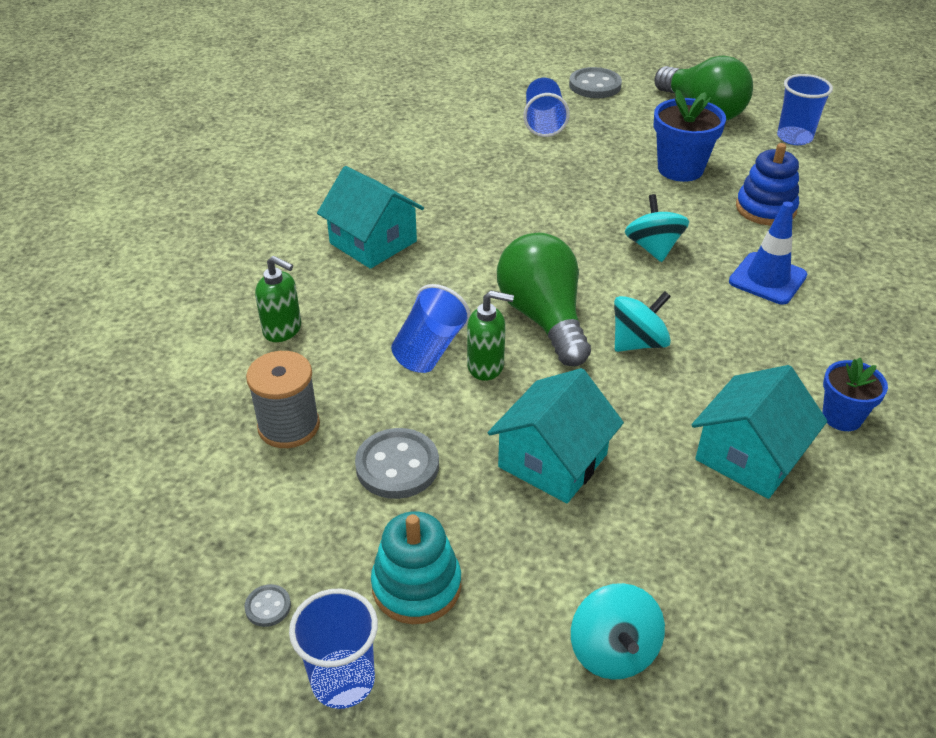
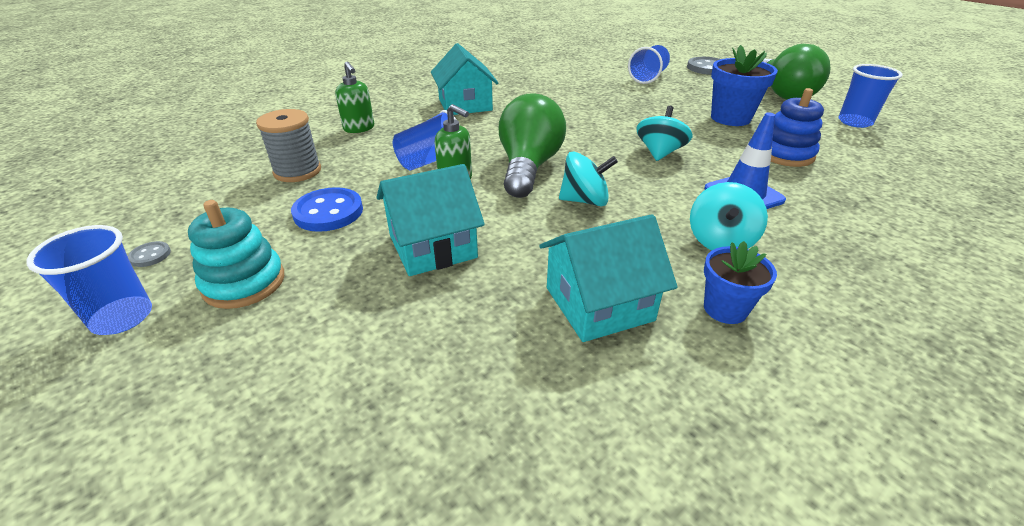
camera: 30 degrees right, 5 degrees down
(397, 466) = (328, 212): grey button -> blue button
(613, 651) = (312, 395): turquoise spinning top -> turquoise spinning top (720, 241)

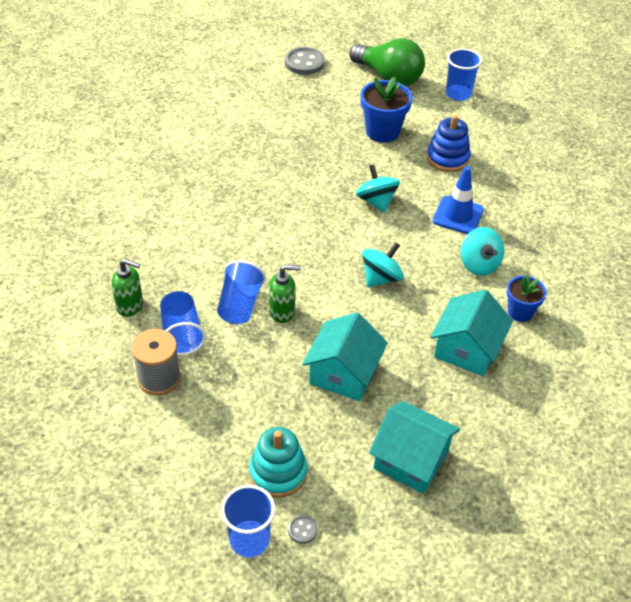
camera: 45 degrees left, 10 degrees up
(150, 255) = (187, 503): grey button -> grey button (302, 530)
(328, 212) = (242, 394): blue button -> none
(465, 105) = (174, 224): turquoise house -> turquoise house (411, 460)
(528, 167) = (313, 269): green light bulb -> none
(648, 77) = (273, 102): blue cup -> blue cup (181, 334)

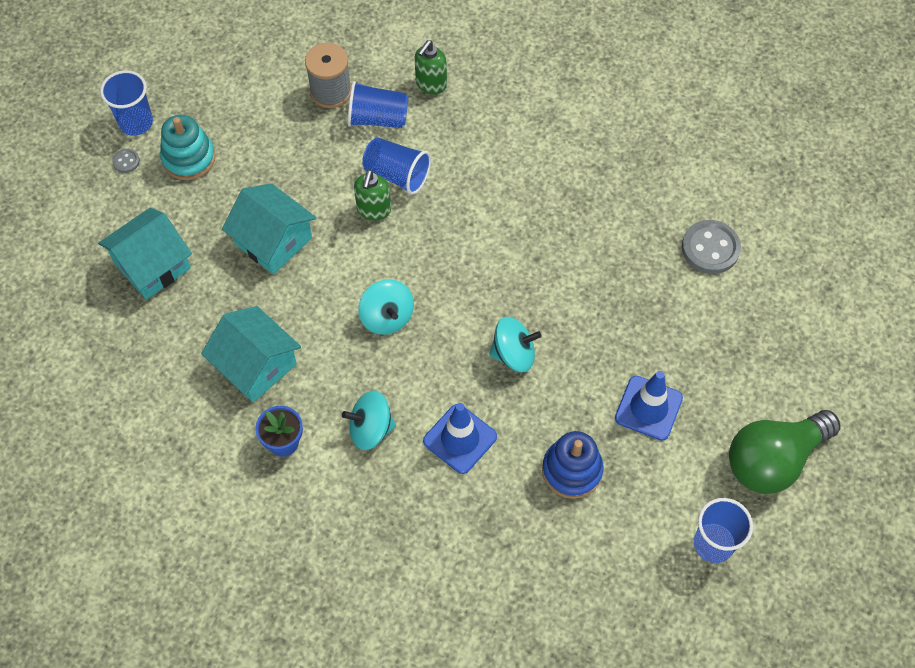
camera: 110 degrees right, 15 degrees up
(304, 63) = (831, 358): grey button -> grey button (710, 248)
(382, 132) = (648, 408): blue flower pot -> blue traffic cone

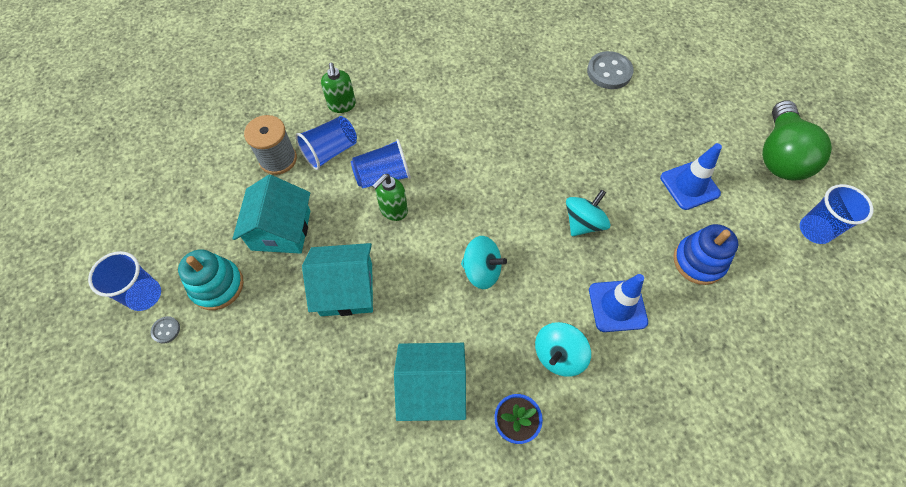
camera: 45 degrees left, 0 degrees up
(152, 265) = (271, 389): turquoise house -> turquoise house (281, 230)
(373, 210) = (393, 210): green soap dispenser -> green soap dispenser turned 75 degrees clockwise

